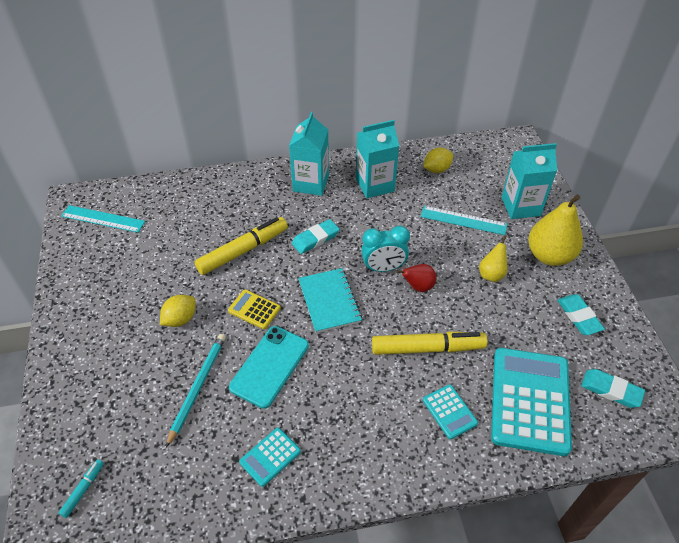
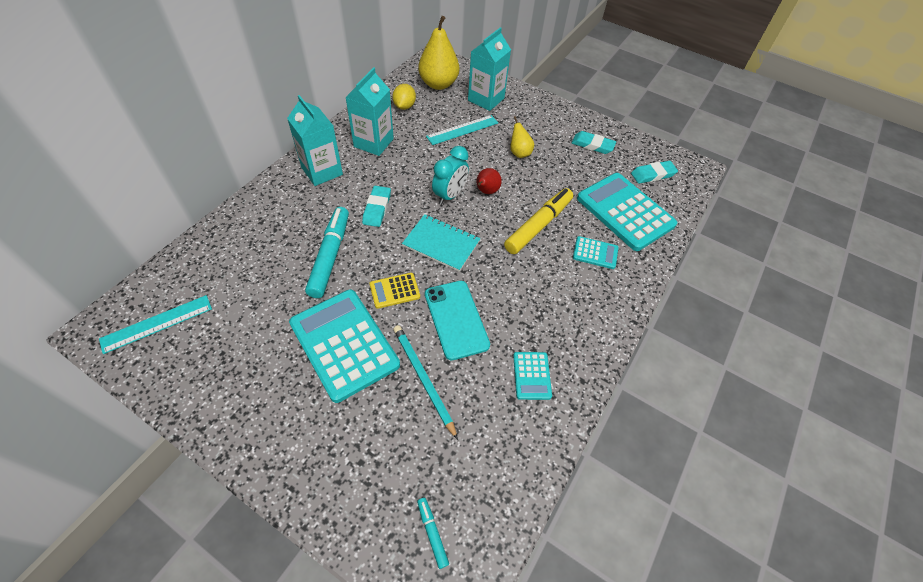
camera: 50 degrees left, 5 degrees up
(180, 319) = (344, 344): yellow lemon -> turquoise calculator
(243, 250) = (330, 256): yellow marker -> turquoise marker
(549, 255) = (537, 119): yellow pear -> yellow pear (438, 84)

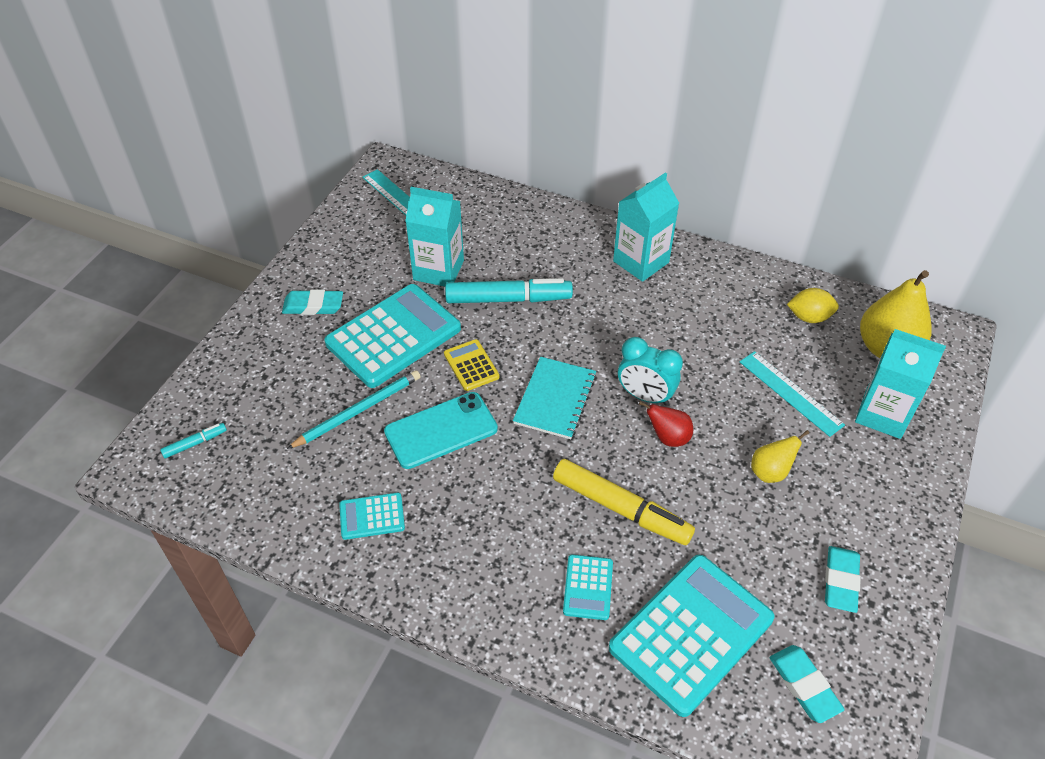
camera: 85 degrees right, 5 degrees down
(373, 143) = (715, 299): turquoise carton -> turquoise carton (438, 270)
(377, 208) = (595, 325): turquoise eraser -> turquoise eraser (313, 306)

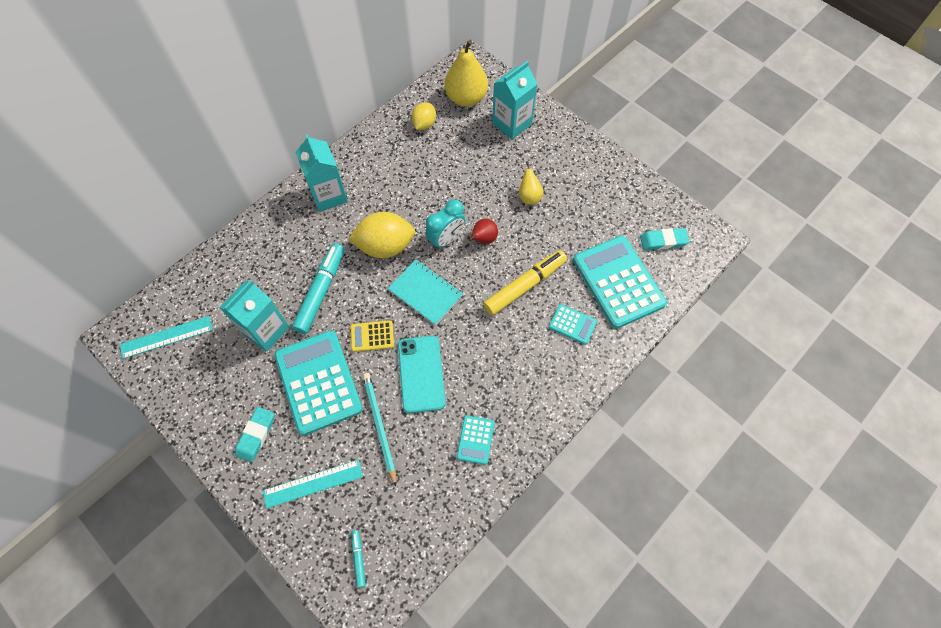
camera: 70 degrees left, 15 degrees up
(600, 338) = (385, 246): none -> yellow lemon
(790, 393) = (477, 161): turquoise ruler -> turquoise ruler (313, 483)
(841, 581) = (610, 196): turquoise eraser -> none

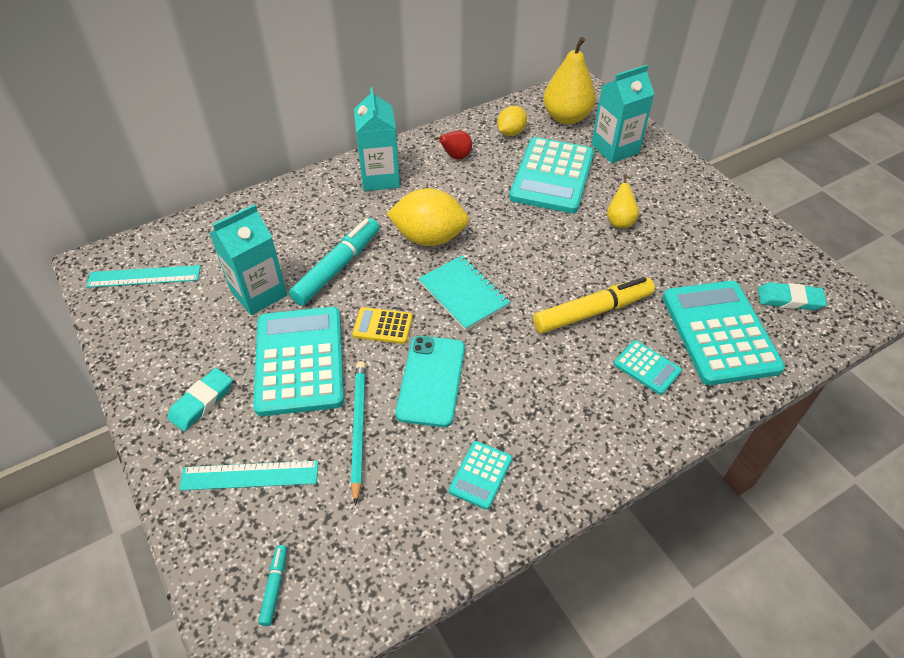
camera: 15 degrees right, 15 degrees down
(446, 239) = (505, 244): turquoise clock -> none
(468, 163) = (552, 176): none -> turquoise calculator
(483, 239) = (551, 253): red pear -> red pear (456, 157)

